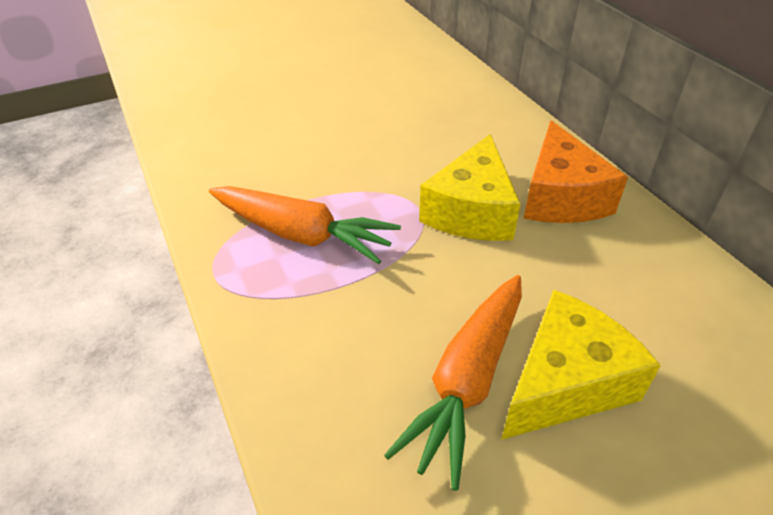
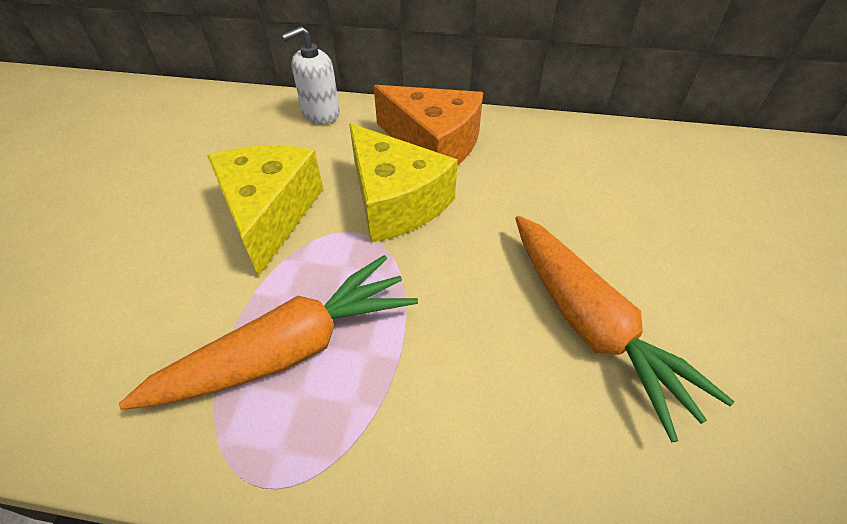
camera: 55 degrees left, 5 degrees up
(514, 124) = (320, 113): none -> white soap dispenser
(566, 382) = (627, 263): yellow cheese -> yellow cheese (270, 214)

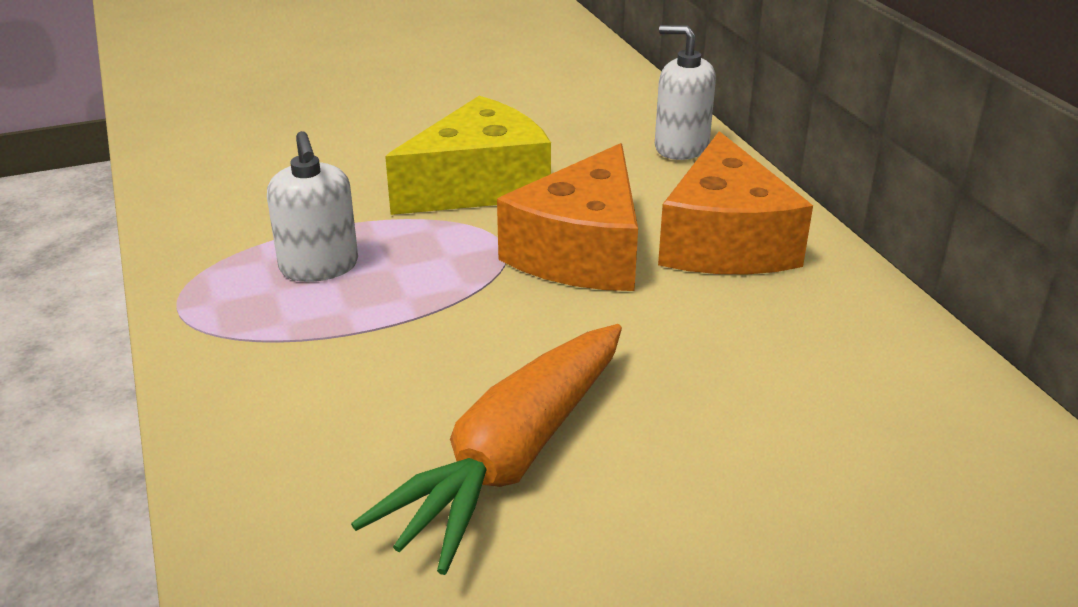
camera: 60 degrees right, 15 degrees down
(290, 349) = (319, 266): orange carrot -> white soap dispenser
(395, 201) = (581, 251): yellow cheese -> orange cheese

